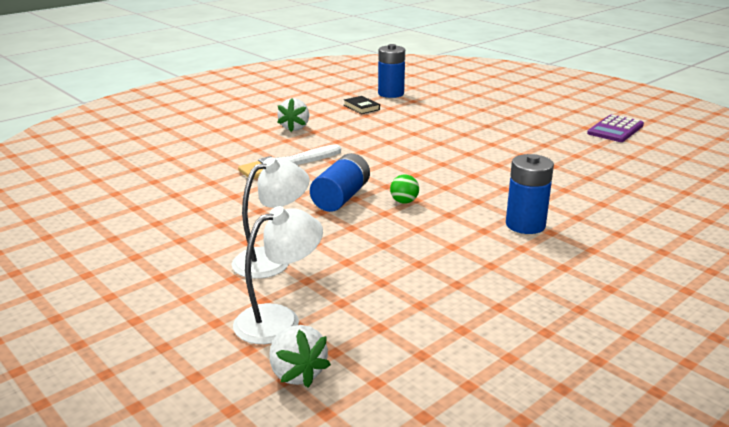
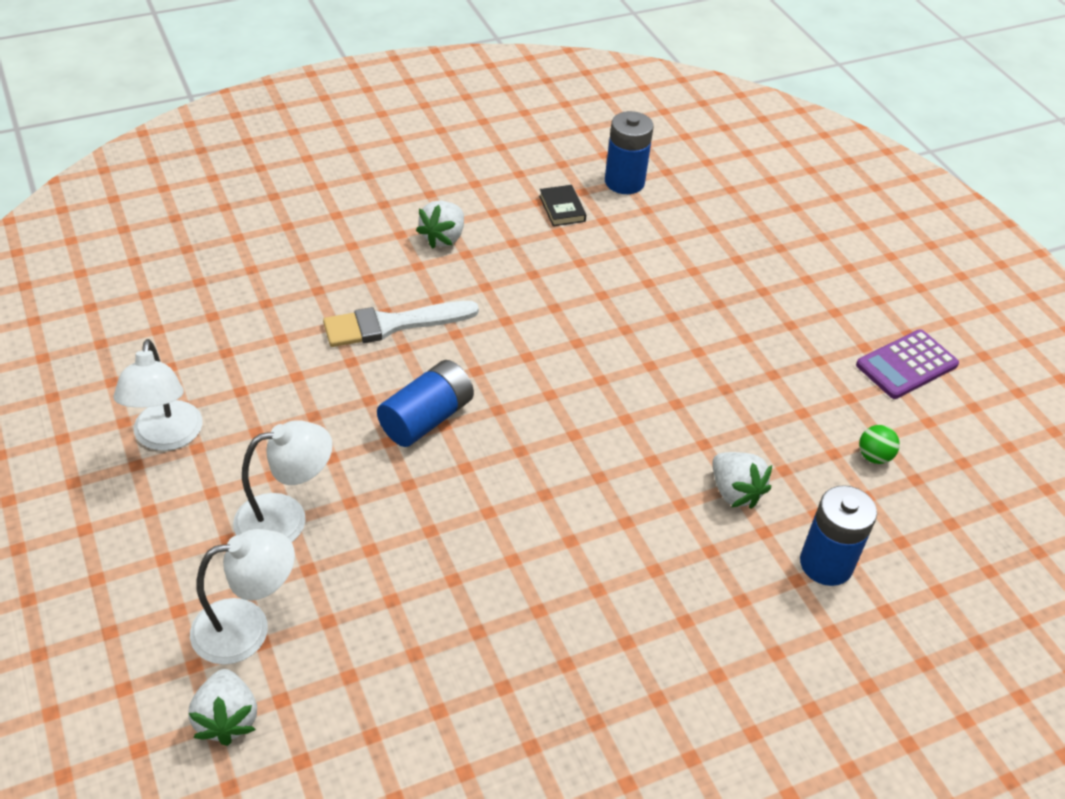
camera: 15 degrees right, 20 degrees up
(152, 239) = (166, 437): none -> white lamp
(404, 202) = (502, 451): green ball -> green ball (874, 456)
(525, 225) = (631, 545): blue battery -> blue battery (826, 564)
(568, 191) = (735, 492): none -> white strawberry

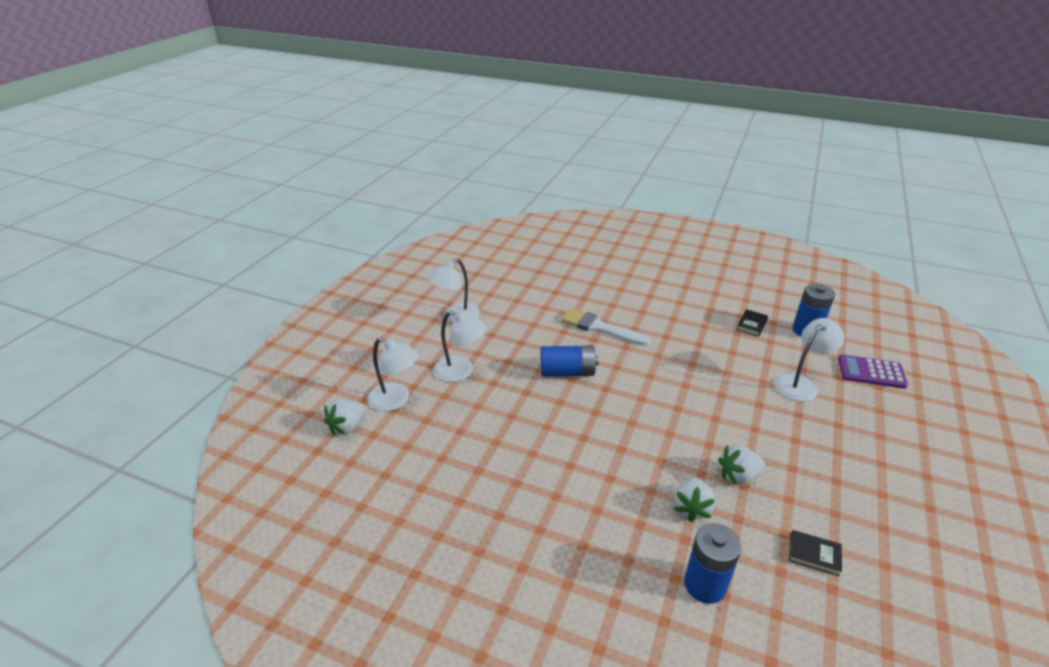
camera: 50 degrees right, 10 degrees down
(443, 238) = (669, 307): white strawberry -> white strawberry (738, 476)
(685, 261) = (801, 383): none -> white lamp
(874, 456) = (814, 555): green ball -> black book
(906, 365) = (906, 523): purple calculator -> purple calculator (871, 372)

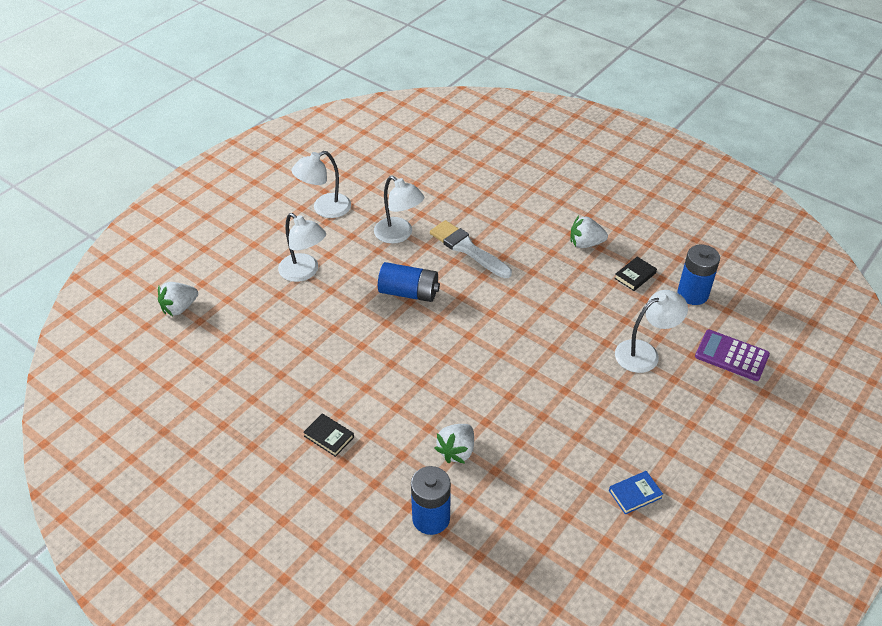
camera: 15 degrees right, 10 degrees up
(396, 400) = (232, 290): white lamp -> white lamp (399, 235)
(738, 476) = (519, 432): white strawberry -> white strawberry (585, 243)
(814, 555) = (545, 517): black book -> black book (329, 437)
(879, 511) = (635, 494): none -> blue book

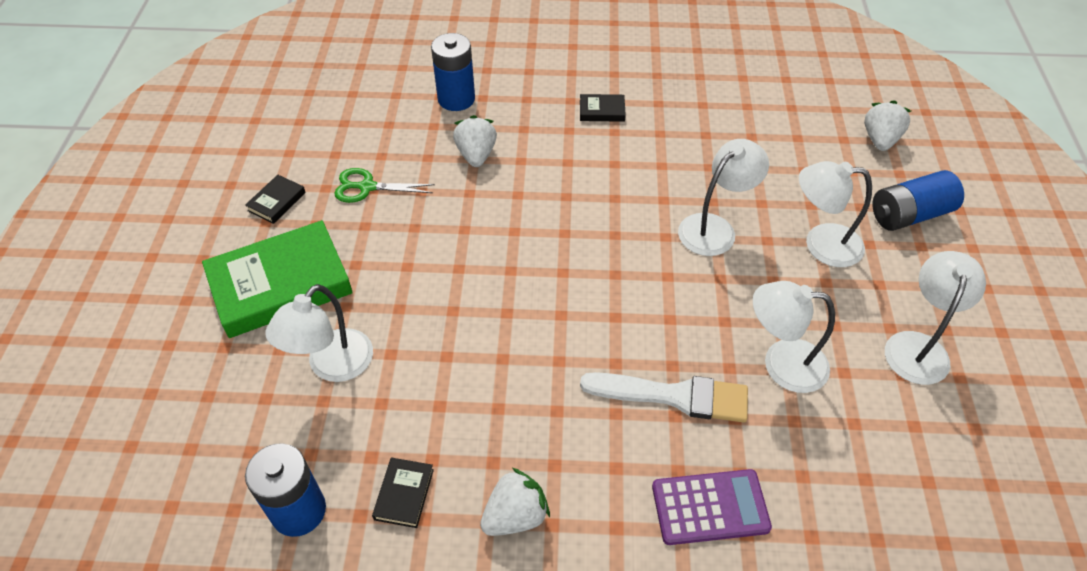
camera: 145 degrees right, 5 degrees up
(351, 312) = (715, 228): none -> white lamp
(409, 292) = (680, 286): blue battery -> blue battery (909, 215)
(558, 468) = (367, 187): none -> green scissors
(635, 494) = (276, 201): blue book -> black book
(657, 422) = (280, 284): none -> green book
(731, 356) = (208, 427): purple calculator -> purple calculator (710, 507)

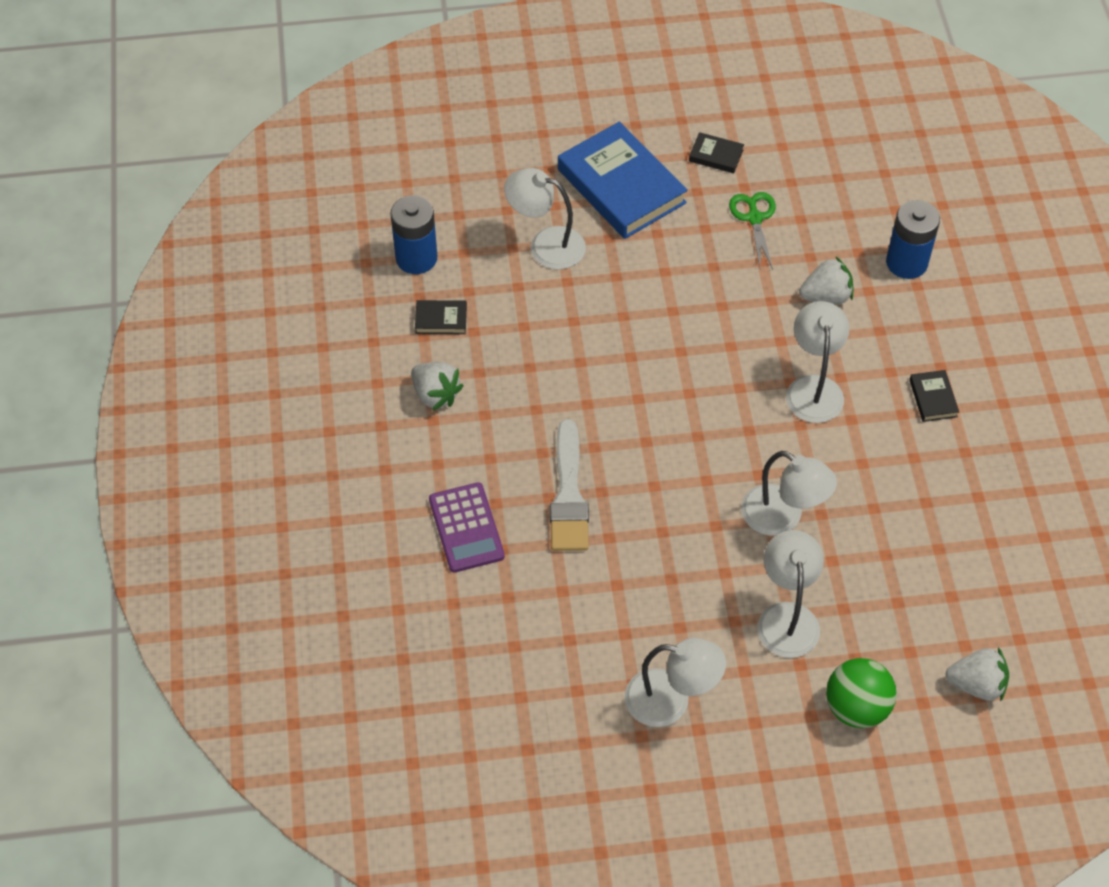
camera: 80 degrees right, 5 degrees up
(280, 284) = (621, 186): green book -> blue book
(781, 363) = (623, 580): white lamp -> white lamp (813, 388)
(909, 215) = (856, 707): blue battery -> green ball

